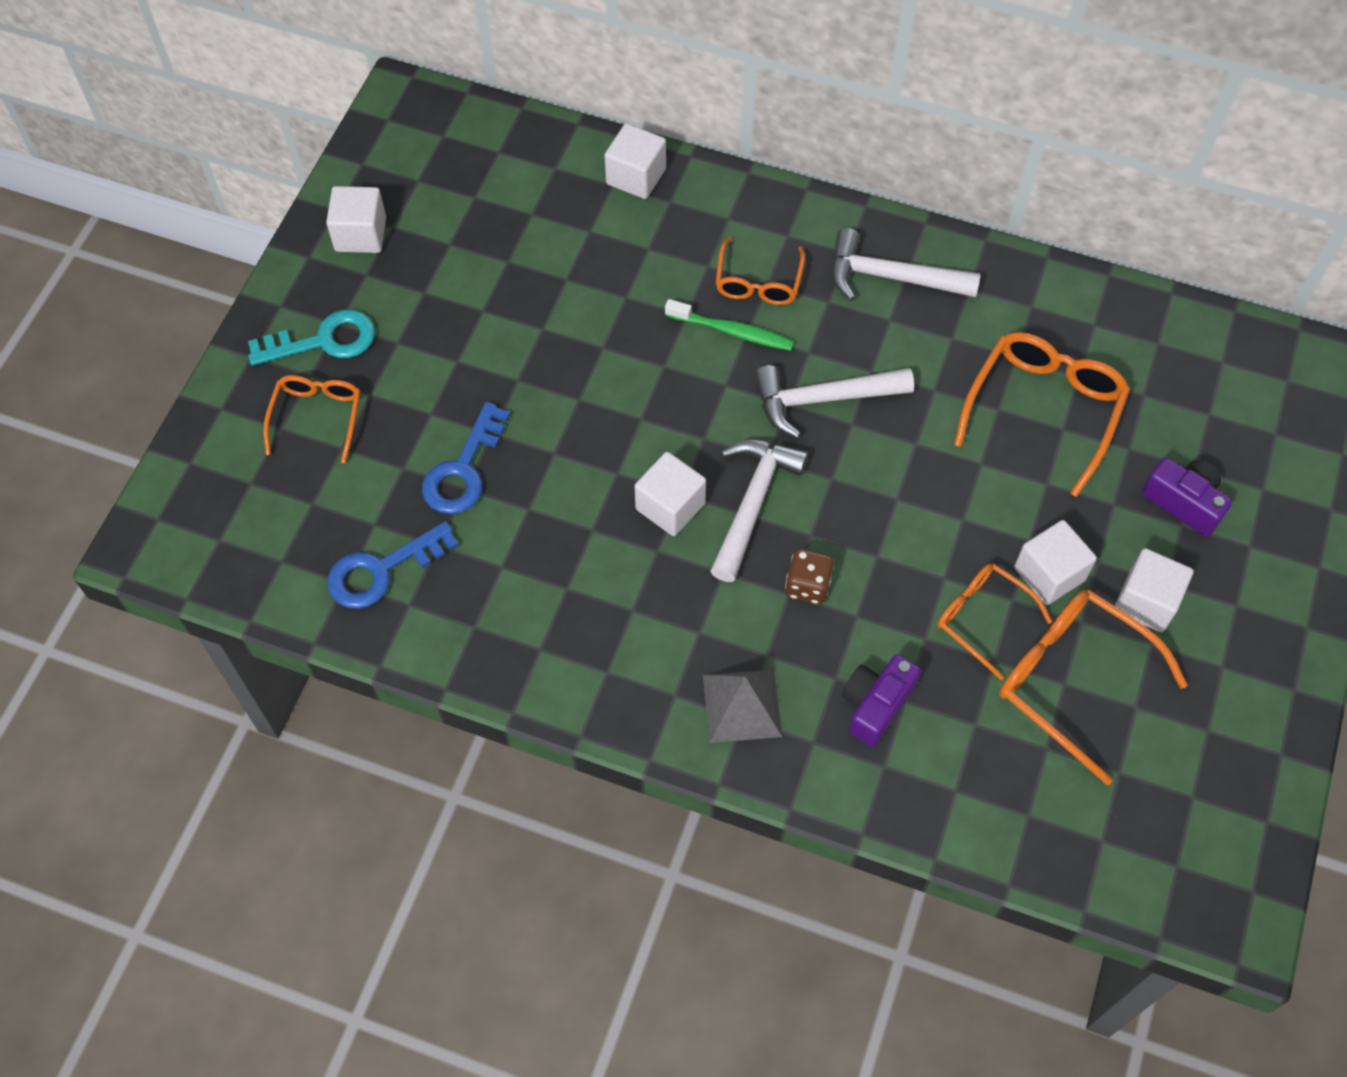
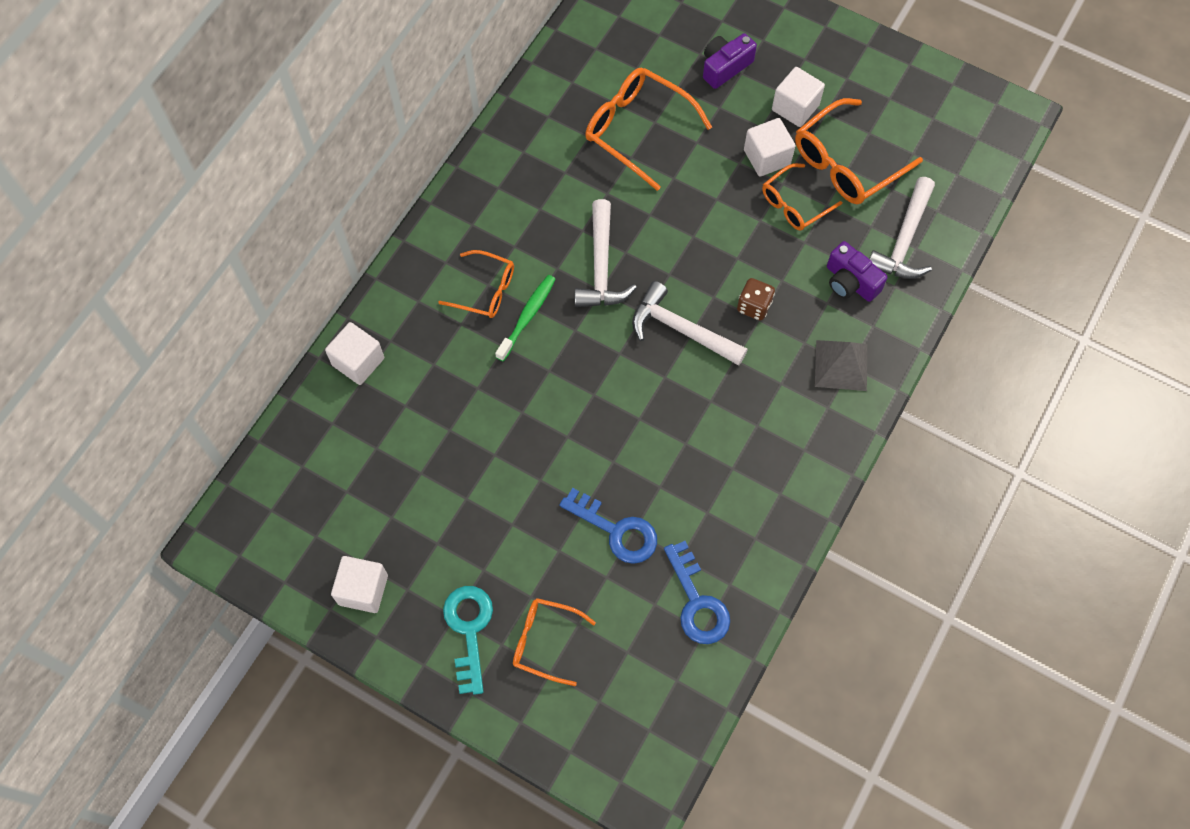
camera: 80 degrees left, 5 degrees up
(670, 506) = (674, 386): white cube -> none
(891, 277) = (502, 199): white hammer -> white hammer (904, 240)

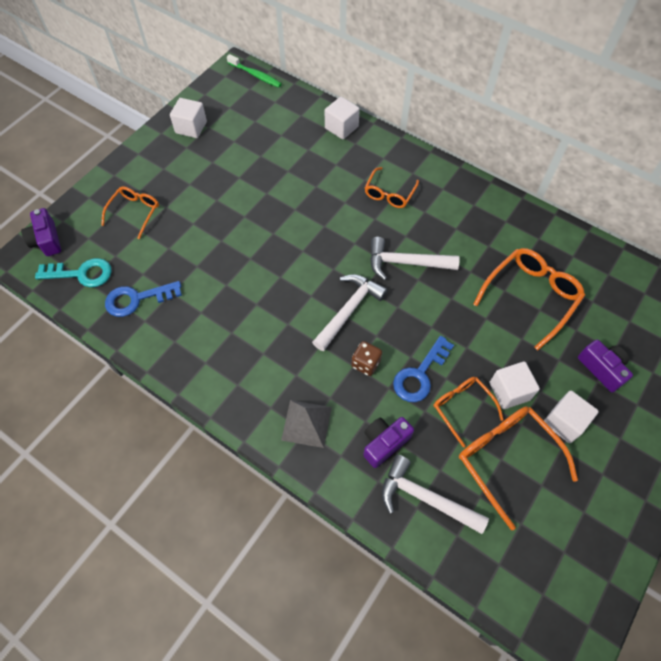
camera: 95 degrees right, 5 degrees down
(469, 630) = (152, 175): turquoise key -> turquoise key (81, 274)
(527, 316) = (367, 216): green toothbrush -> green toothbrush (255, 75)
(609, 765) = (46, 240): none -> purple camera
(616, 530) = (199, 256): blue key -> blue key (420, 374)

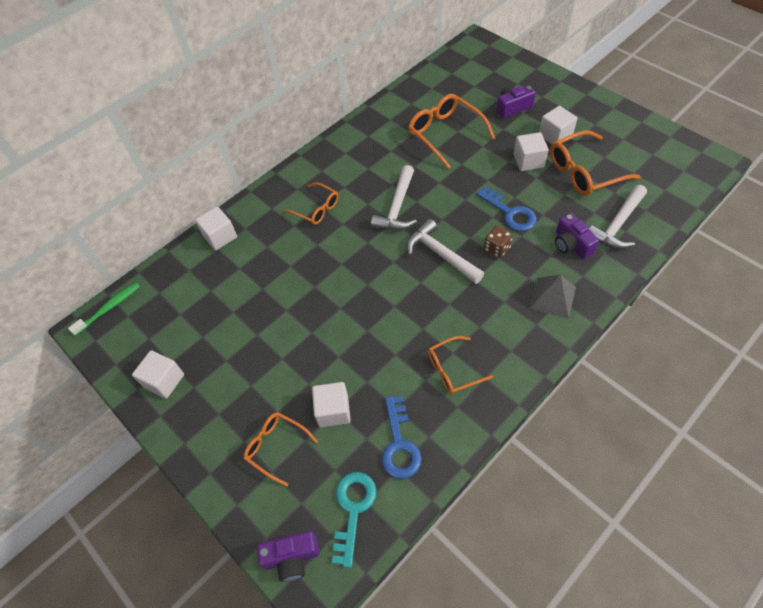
camera: 75 degrees left, 5 degrees down
(167, 246) = (333, 411): none -> white cube
(462, 408) = (541, 190): orange glasses -> orange glasses (453, 369)

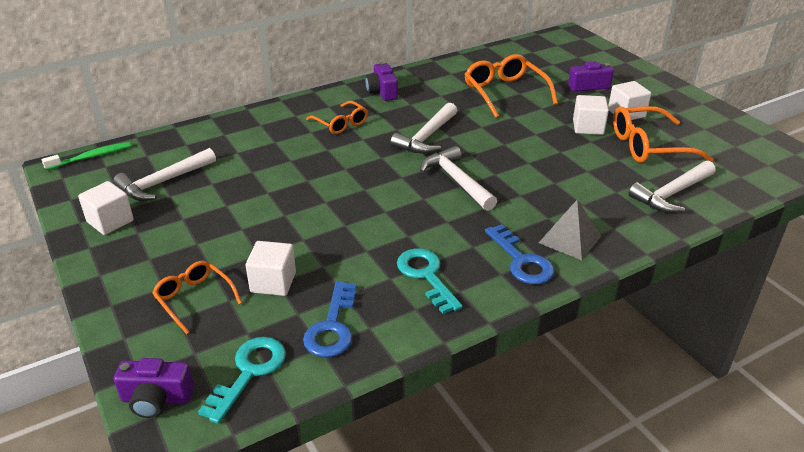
camera: 10 degrees right, 20 degrees down
(190, 322) = (164, 182): none -> white hammer
(220, 237) = (231, 126): white cube -> none
(453, 369) = (426, 276): orange glasses -> turquoise key
(497, 248) = (522, 187): brown dice -> none
(510, 213) = (549, 163): blue key -> blue key (521, 261)
(571, 244) = (610, 200): purple camera -> purple camera (382, 92)

